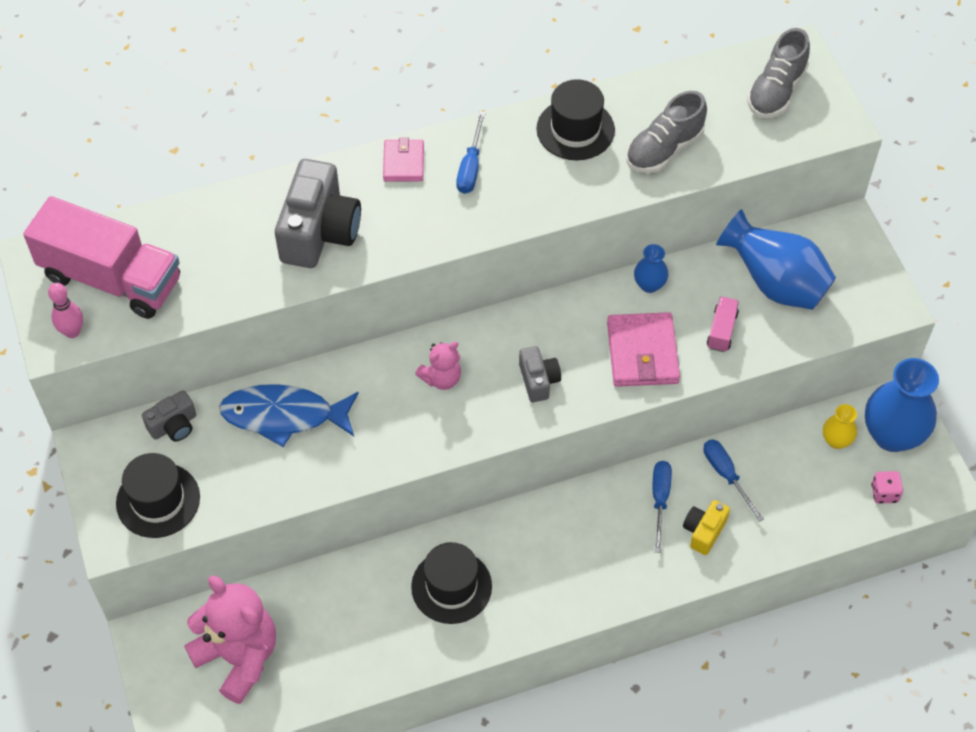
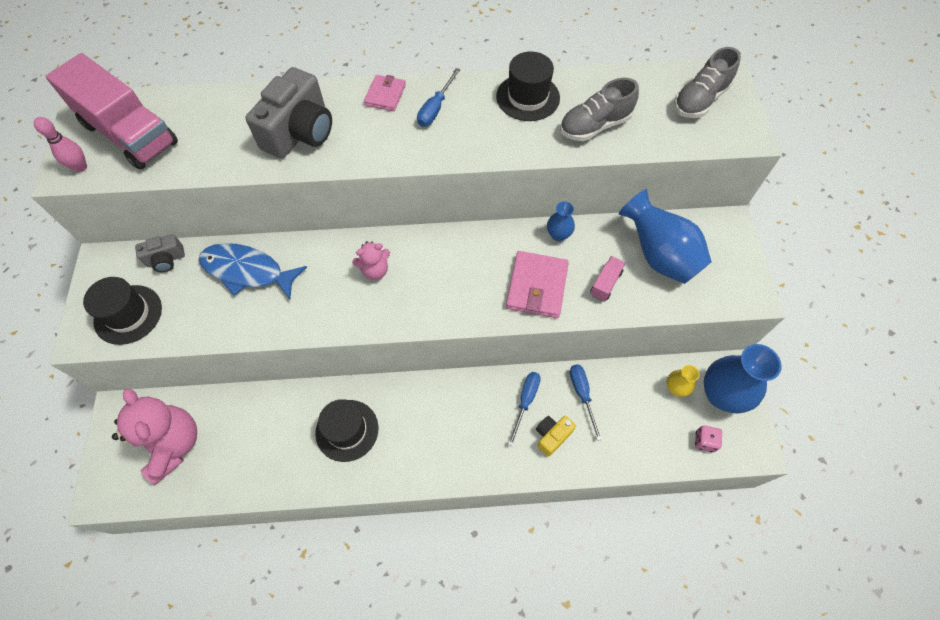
camera: 15 degrees right, 5 degrees up
(538, 380) = (448, 289): grey camera -> none

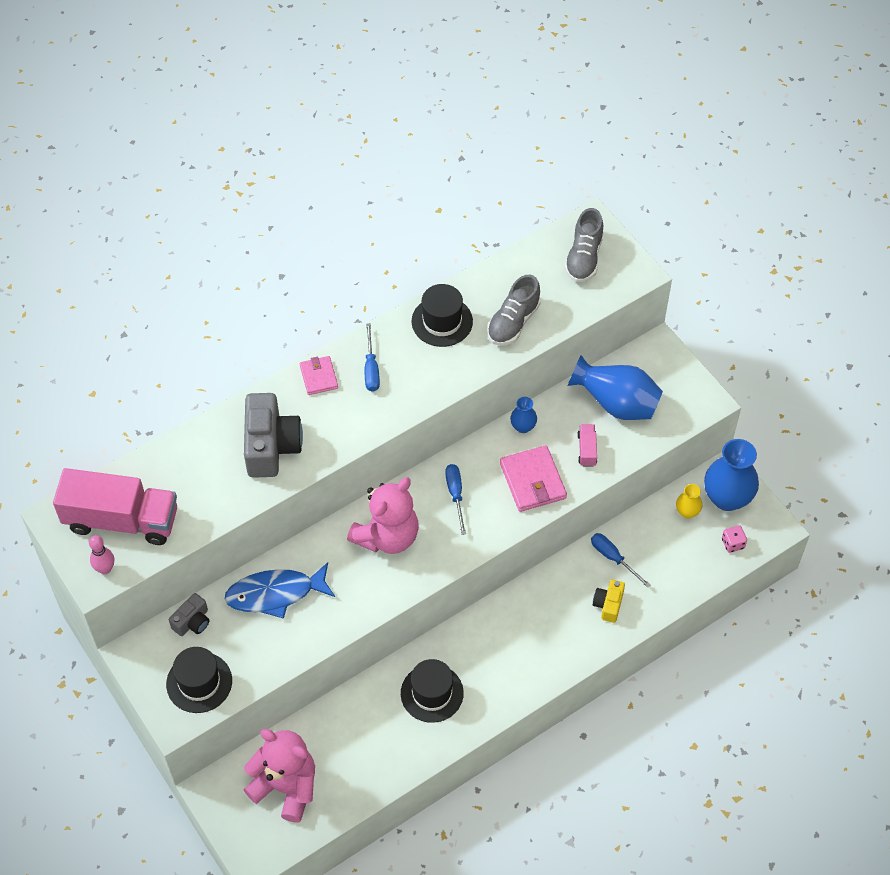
camera: 30 degrees left, 5 degrees down
(375, 270) = (387, 536): pink teddy bear -> pink teddy bear, size x1.97
(525, 401) = (569, 589): blue screwdriver -> blue screwdriver (455, 495)

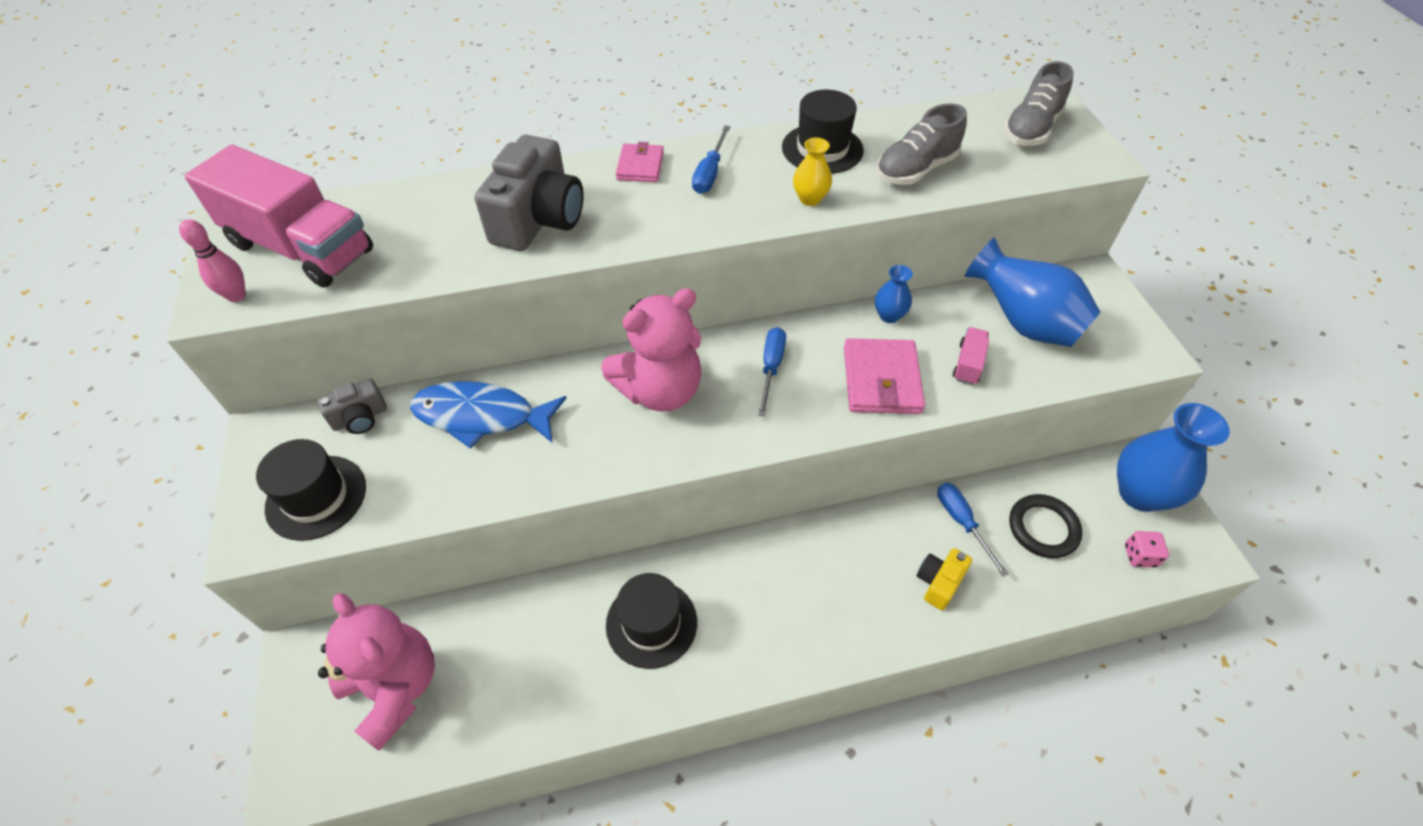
camera: 20 degrees right, 5 degrees down
(667, 544) = (1043, 528): none -> black ring
(687, 512) = (1079, 494): yellow vase -> yellow vase (810, 199)

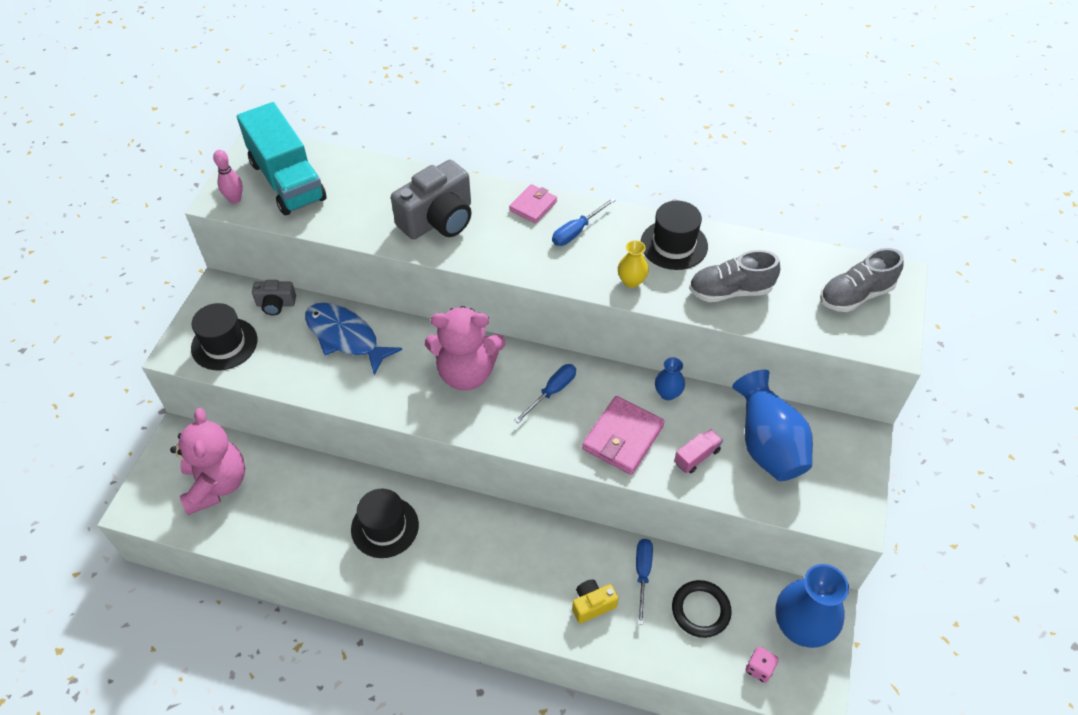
camera: 30 degrees right, 0 degrees up
(301, 248) = (287, 181): pink truck -> turquoise truck

